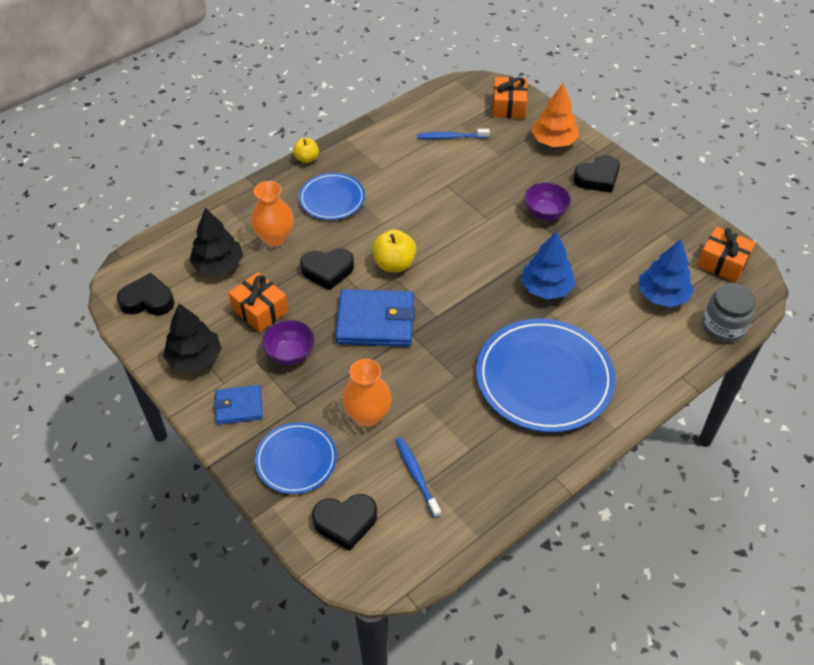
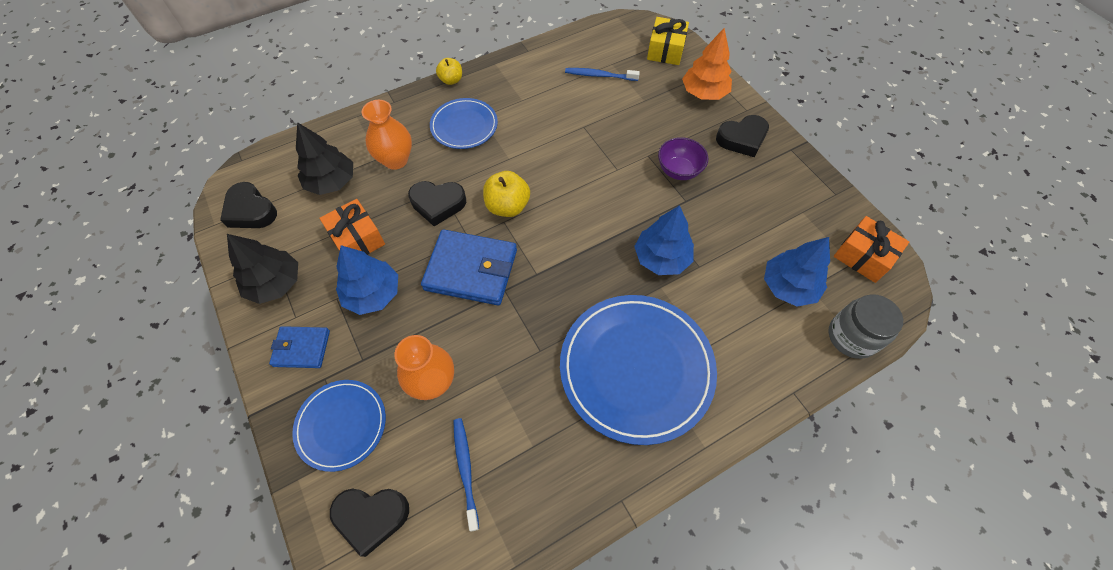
camera: 10 degrees right, 10 degrees up
(147, 300) = (250, 211): black heart -> black heart turned 150 degrees counterclockwise
(290, 354) = (373, 294): purple bowl -> blue tree
(509, 106) = (665, 50): orange gift -> yellow gift

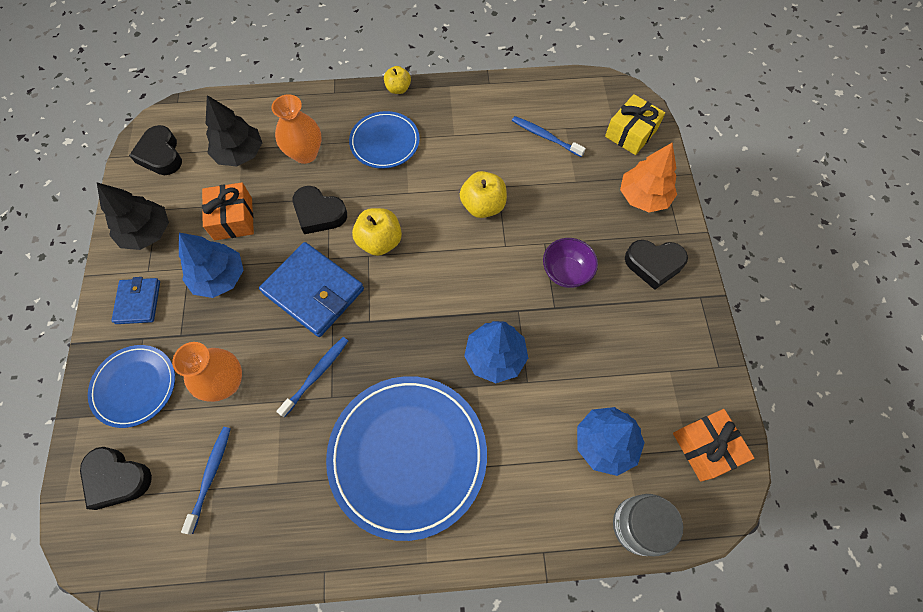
camera: 25 degrees right, 5 degrees up
(301, 348) = (138, 302): blue wallet -> blue wallet turned 60 degrees clockwise
(515, 338) = (316, 375): none -> blue toothbrush
(580, 145) = (483, 206): none -> yellow apple

